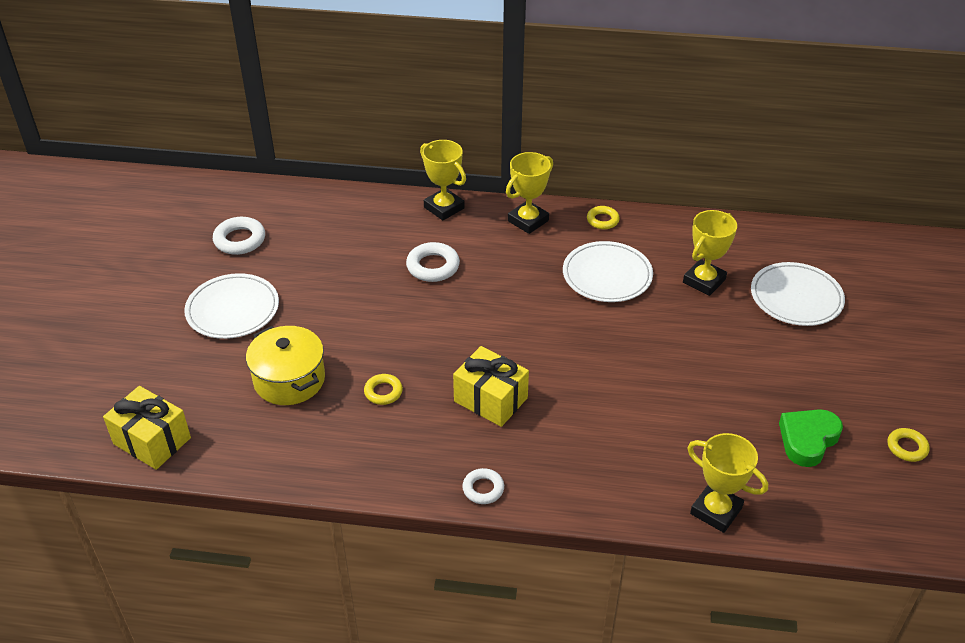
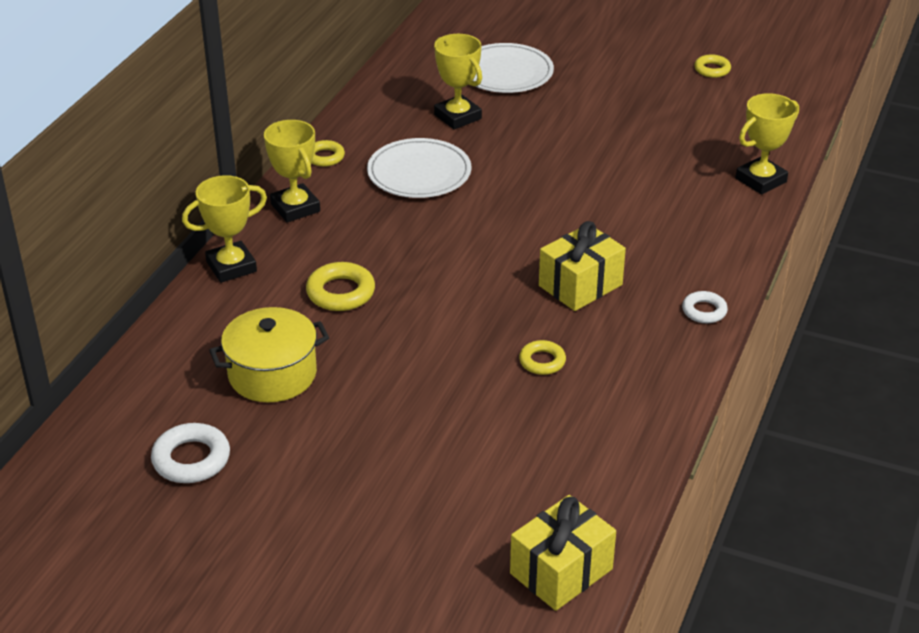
camera: 75 degrees left, 5 degrees down
(232, 309) = (339, 477): white plate -> none
(289, 380) = (494, 436): yellow pot -> yellow pot (272, 374)
(433, 266) = (340, 292): white ring -> yellow ring
(807, 440) = (690, 113): green heart -> none

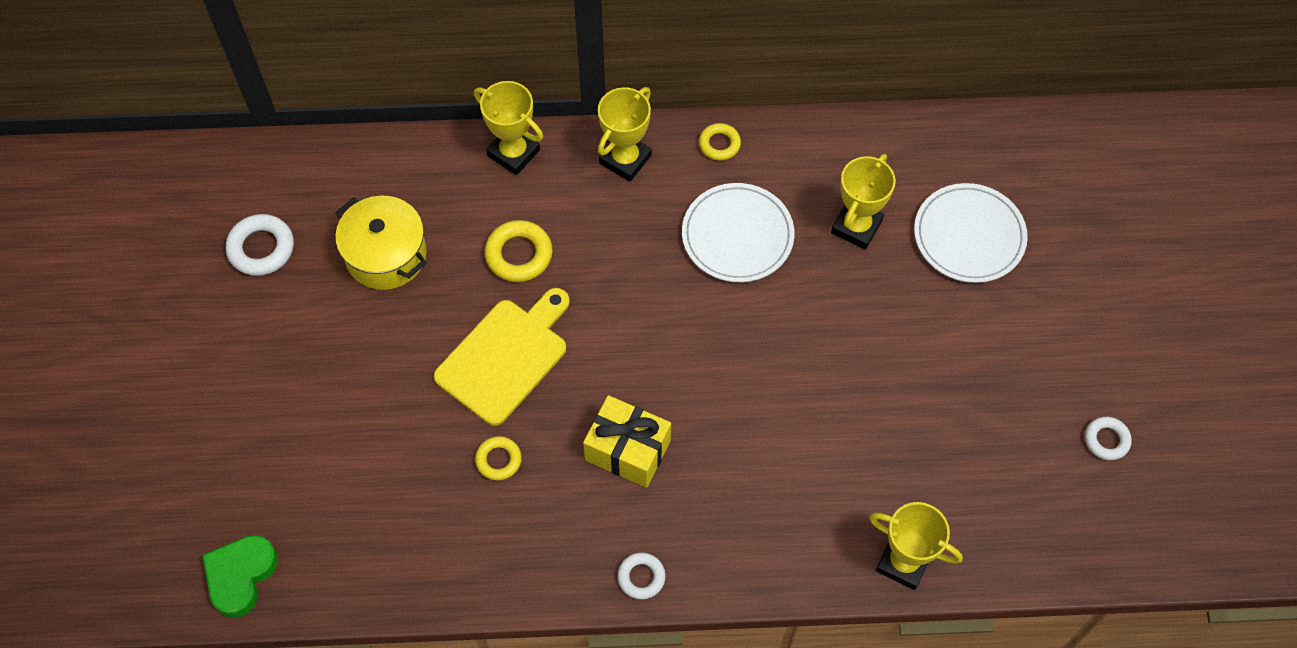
camera: 65 degrees right, 25 degrees up
(440, 329) = (505, 357): none -> yellow cutting board
(561, 571) = (241, 576): yellow gift -> green heart
(712, 69) = (1106, 440): yellow ring -> white ring

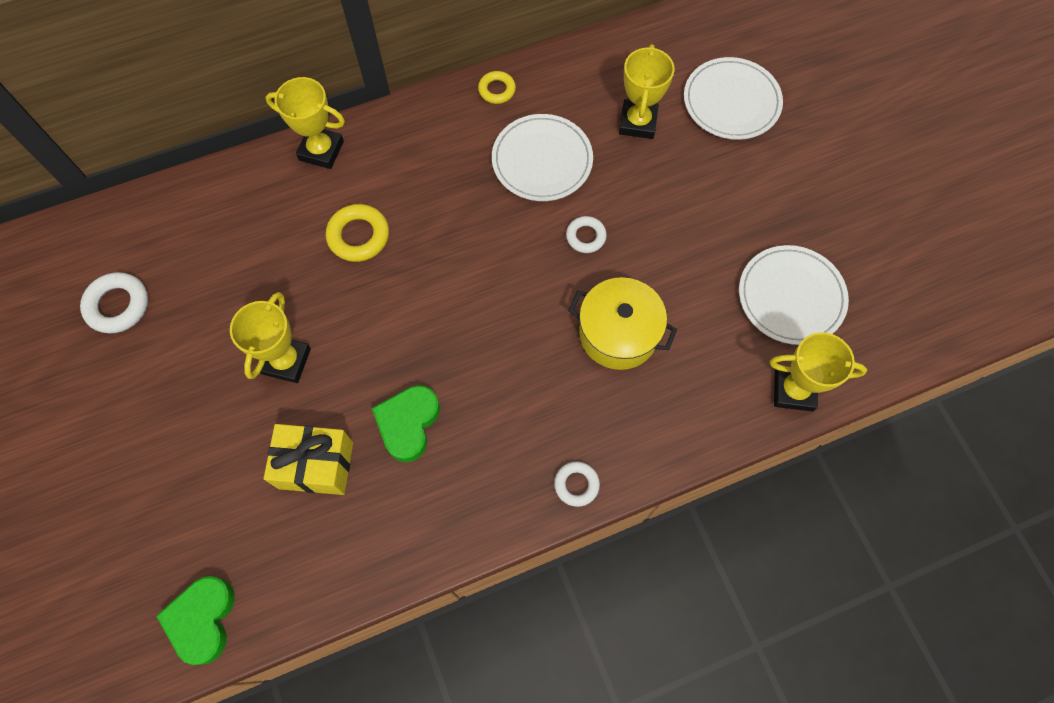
camera: 20 degrees left, 5 degrees up
(386, 255) = (238, 274): yellow pot -> yellow pot (618, 333)
(498, 460) = (408, 424): yellow ring -> green heart
(505, 357) = (380, 329): yellow cutting board -> none
(625, 159) = (421, 126): yellow trophy -> yellow trophy (286, 361)
(627, 450) = (520, 375): yellow gift -> yellow gift (316, 465)
(943, 465) = (791, 297): none -> white plate
(1106, 440) = (911, 231): white ring -> white ring (585, 236)

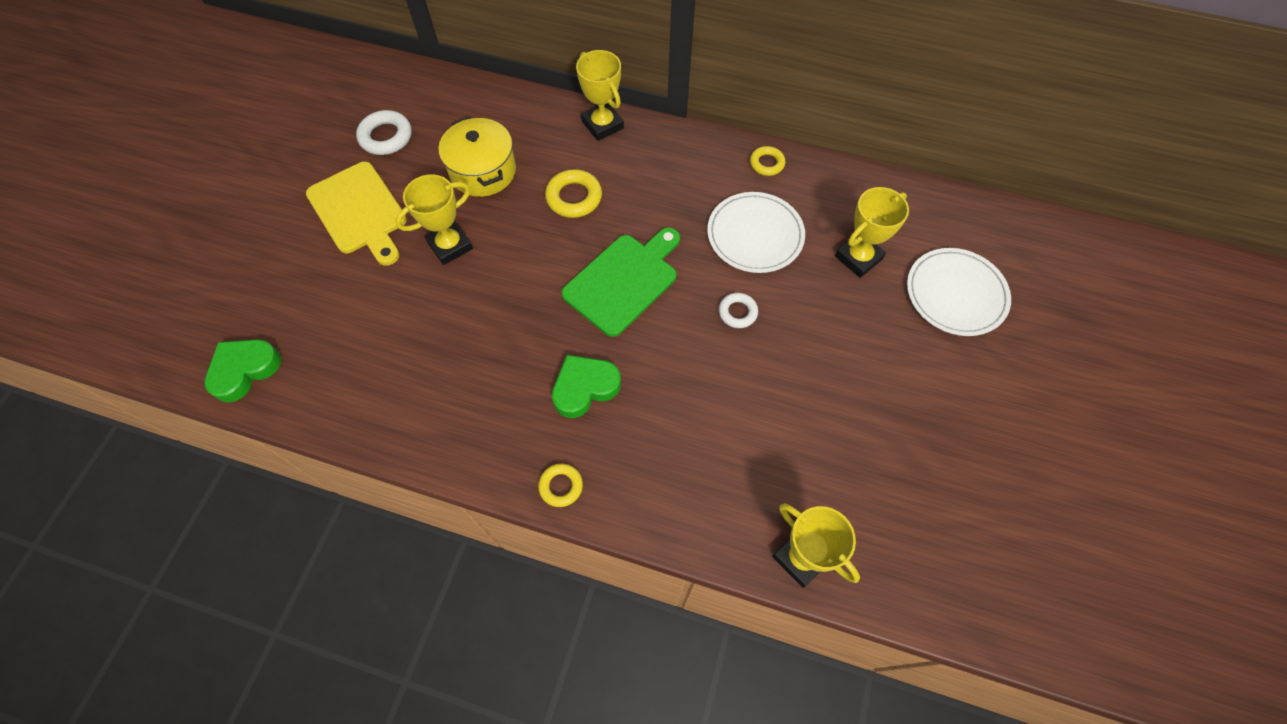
camera: 40 degrees right, 5 degrees down
(165, 394) = (359, 211): none -> yellow cutting board
(316, 465) = (403, 327): yellow gift -> none
(408, 424) = (487, 348): green heart -> green heart (584, 388)
(471, 278) = (624, 281): none -> green cutting board
(576, 484) = (561, 486): white ring -> yellow ring
(618, 333) = (696, 401): yellow pot -> yellow pot (483, 171)
(791, 297) = (868, 482): white plate -> none

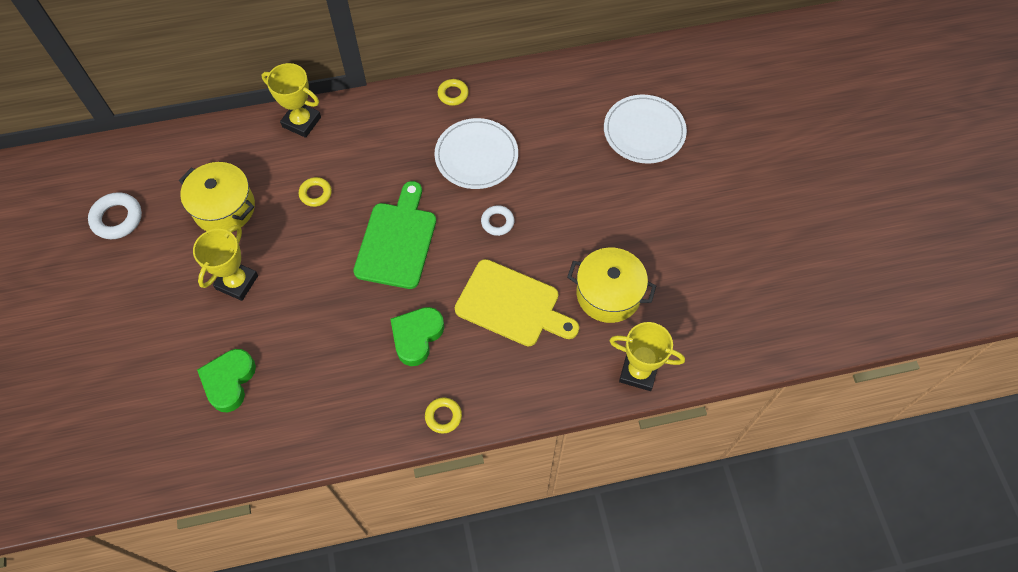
camera: 30 degrees left, 0 degrees up
(244, 370) = (129, 469): green heart -> green heart (229, 381)
(359, 211) = (138, 293): yellow cutting board -> yellow cutting board (512, 305)
(574, 197) = (315, 194): yellow ring -> yellow ring, size x0.64
(815, 450) = (608, 294): none -> yellow pot
(858, 257) = (562, 137): yellow trophy -> none

